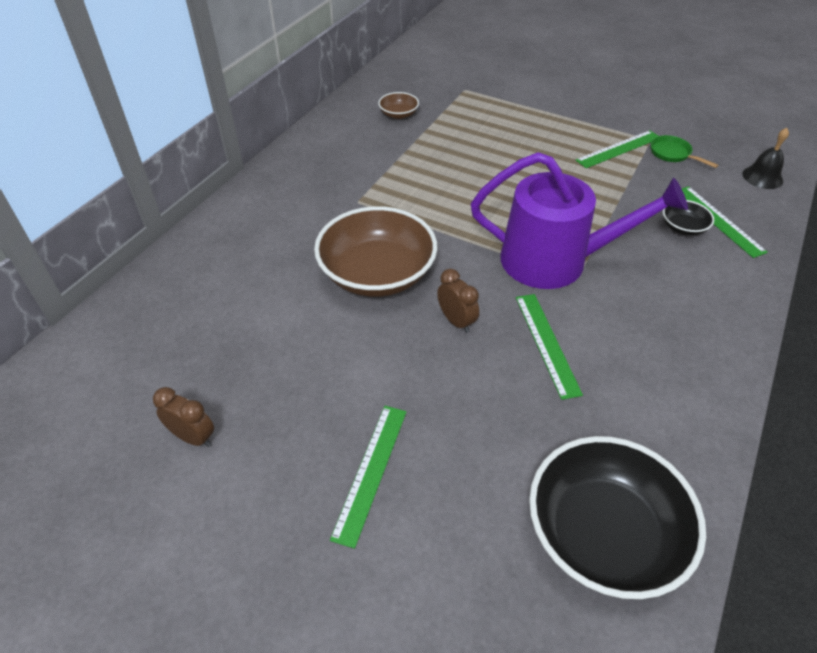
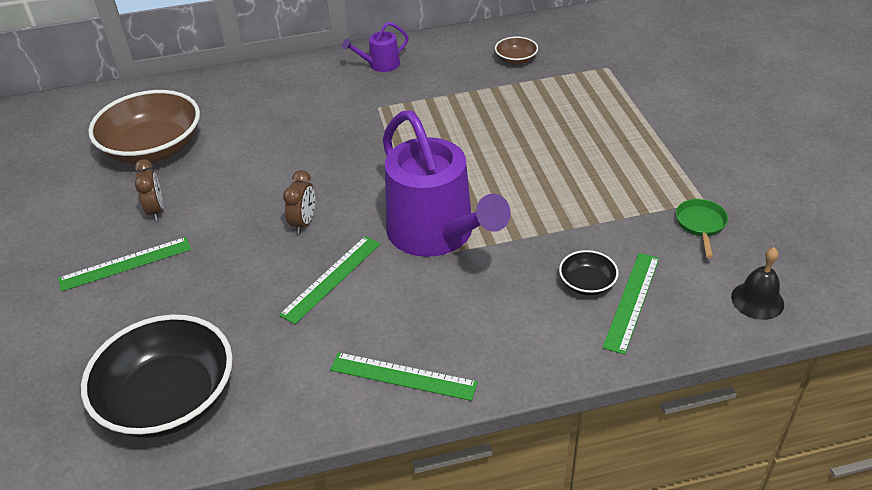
camera: 50 degrees right, 5 degrees down
(193, 437) = (87, 181): brown clock -> brown clock (156, 211)
(303, 170) = (380, 65): none -> purple watering can
(377, 274) = (310, 161): brown bowl -> brown bowl (153, 149)
(618, 149) = (654, 190): green ruler -> green ruler (403, 376)

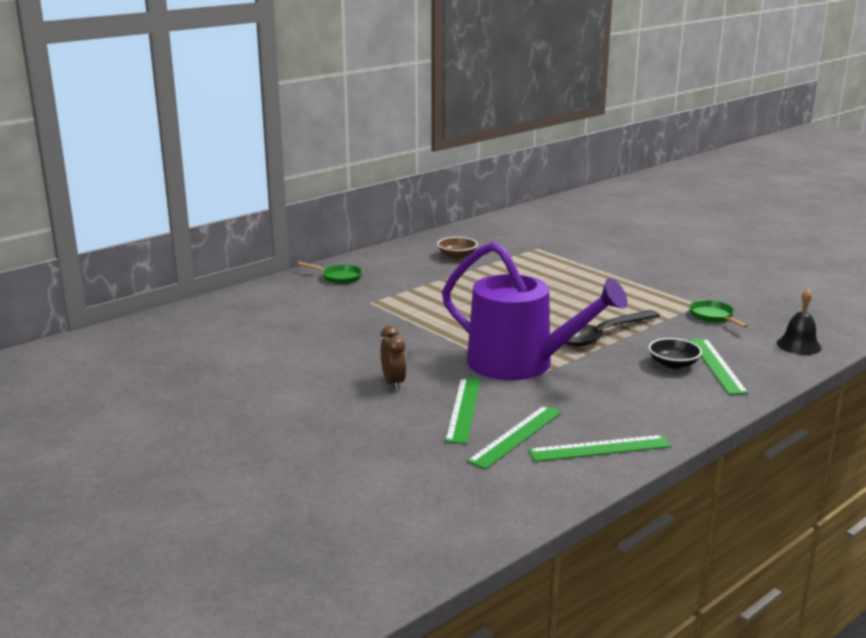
camera: 30 degrees left, 20 degrees down
(125, 264) = (245, 448): green ruler -> green ruler (516, 436)
(153, 149) = (173, 369): brown bowl -> none
(156, 211) = (232, 407): brown clock -> none
(169, 399) = (409, 519): black bowl -> none
(380, 65) = (339, 277): purple watering can -> green pan
(555, 217) = (603, 335): none -> black spoon

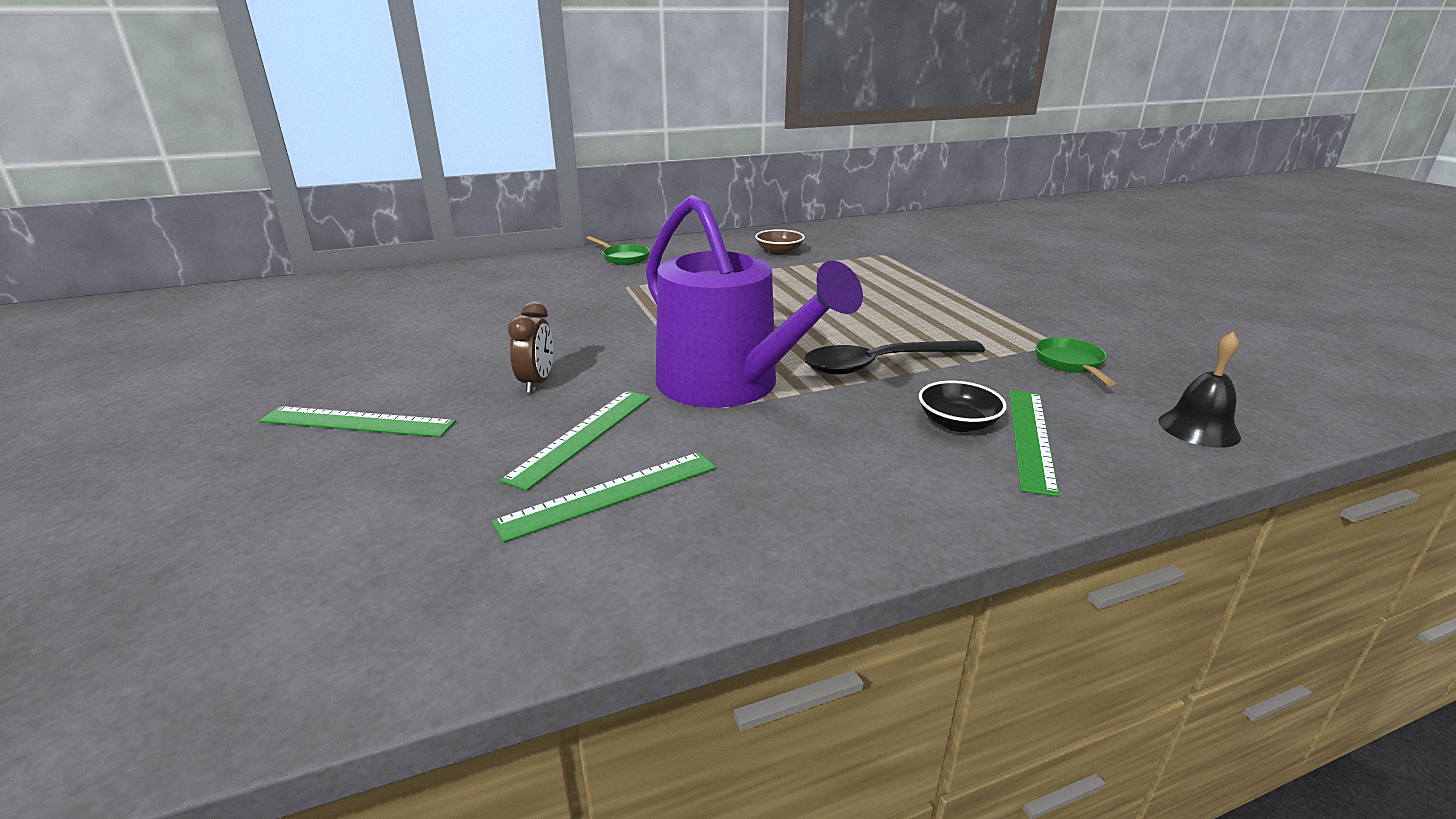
camera: 20 degrees right, 5 degrees up
(599, 448) = (718, 547): green ruler -> green ruler (357, 422)

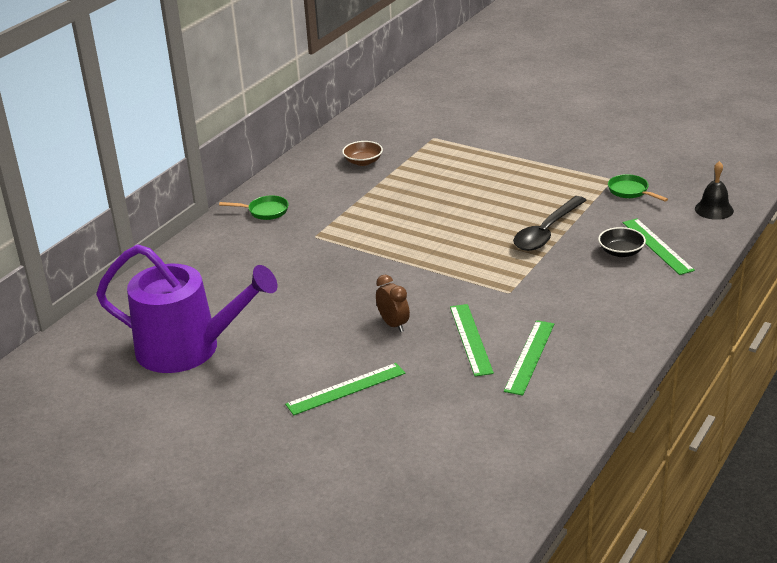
camera: 35 degrees left, 5 degrees up
(727, 385) = (491, 279): purple watering can -> purple watering can (187, 348)

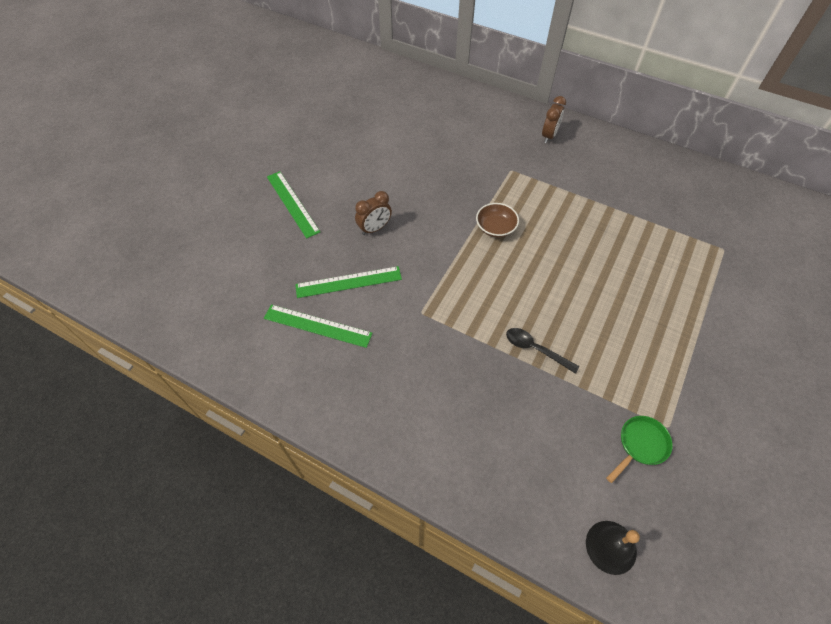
camera: 85 degrees right, 25 degrees up
(187, 348) = (353, 115): purple watering can -> none
(265, 211) = (549, 136): green pan -> brown clock
(363, 162) = (654, 194): brown bowl -> brown bowl (495, 227)
(546, 232) = (535, 349): black spoon -> black spoon, size x0.59
(621, 252) = (499, 420): black bowl -> none
(657, 246) = (514, 462): green ruler -> none

